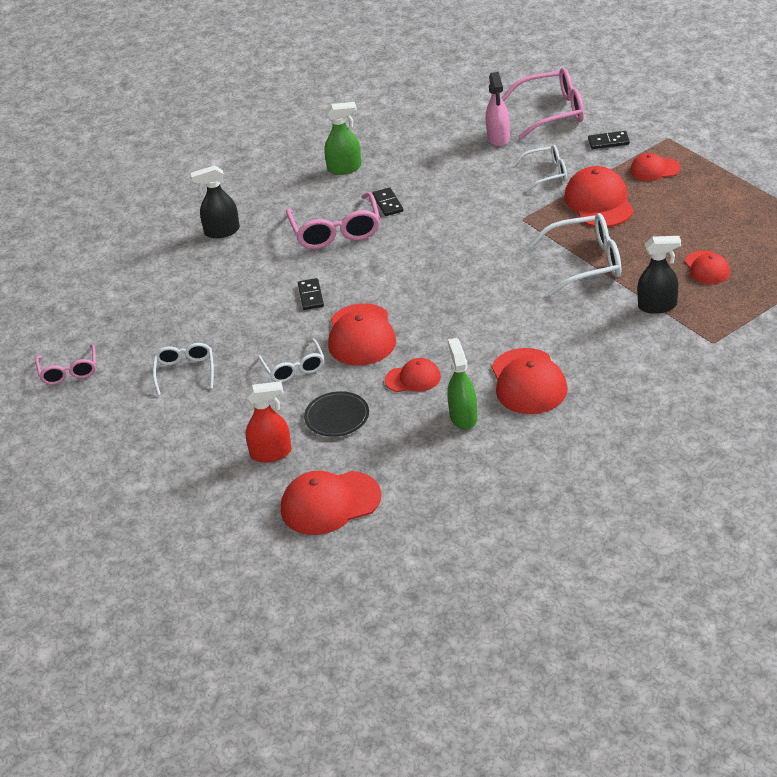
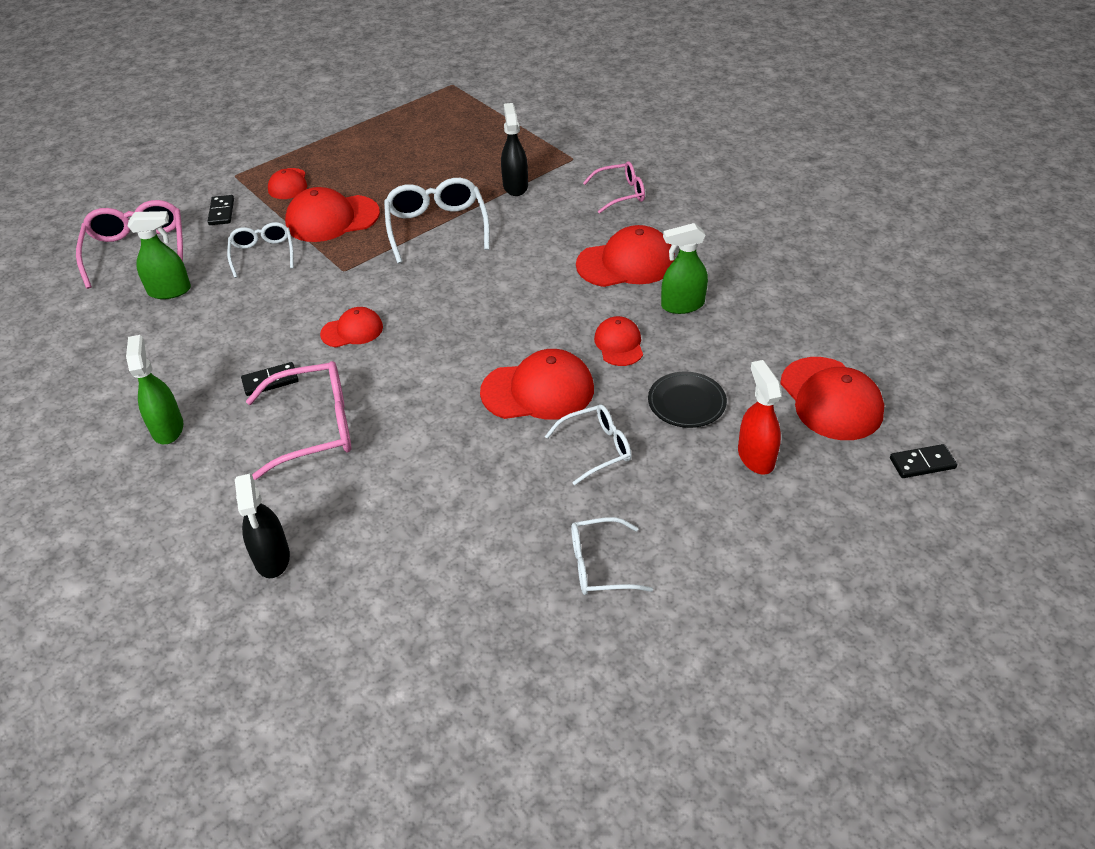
camera: 95 degrees left, 5 degrees up
(69, 371) = (593, 726): pink glasses -> pink glasses (621, 193)
(311, 296) = (451, 443): black domino -> black domino (922, 463)
(498, 138) = (170, 291): pink spray bottle -> green spray bottle
(707, 268) = (462, 158): red cap -> red cap (352, 330)

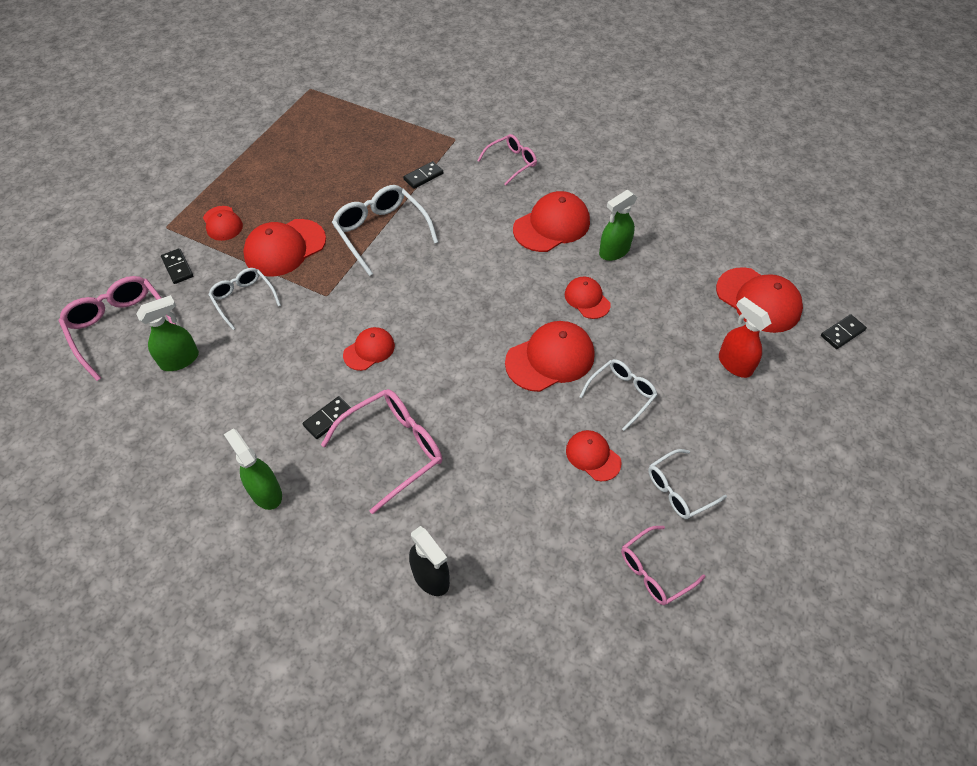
camera: 25 degrees left, 10 degrees up
(515, 186) = (423, 176): black spray bottle -> black domino
(515, 638) = (654, 571): none -> pink glasses
(522, 500) = (593, 456): none -> red cap
(686, 402) = (663, 334): black plate -> none

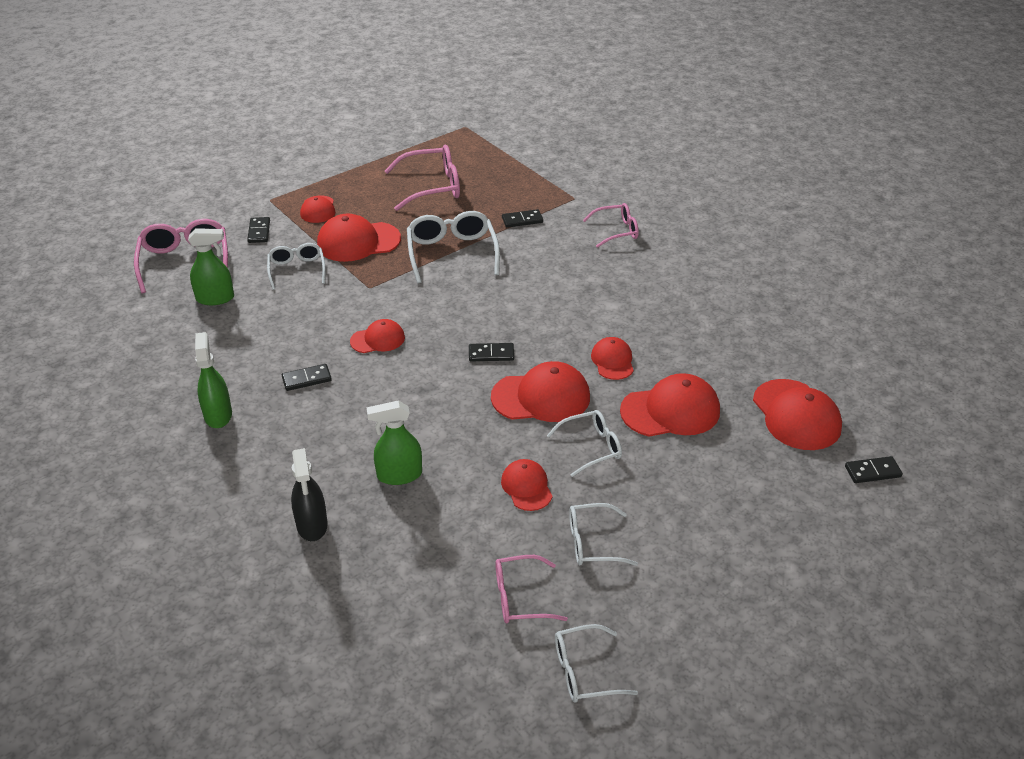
camera: 25 degrees right, 15 degrees down
(394, 449) = (347, 420): pink glasses -> pink glasses (432, 187)
(481, 329) = (491, 354): none -> black domino
(552, 225) = (620, 292): red cap -> red cap (670, 411)
(614, 251) = (669, 330): green spray bottle -> green spray bottle (399, 475)
(734, 364) = (729, 460): red spray bottle -> none
(747, 621) = (584, 672): none -> white glasses

